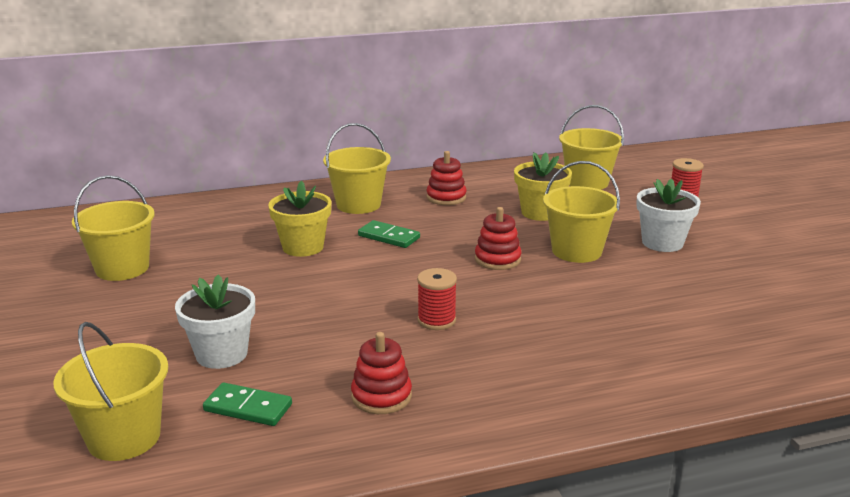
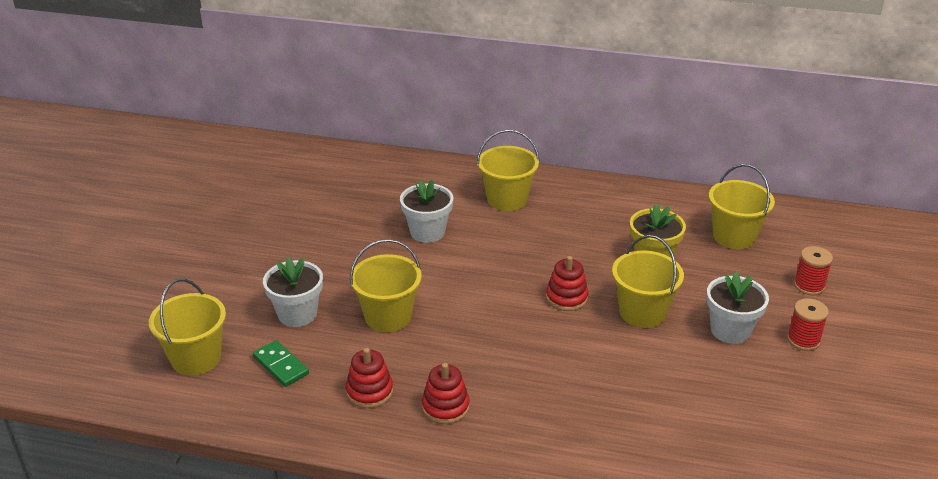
camera: 30 degrees right, 10 degrees up
(122, 268) = (289, 210): yellow bucket -> yellow bucket (388, 316)
(303, 247) = (427, 232): yellow flower pot -> white flower pot
(389, 237) = (501, 243): green domino -> none
(436, 320) = (464, 340): red spool -> red spool (803, 340)
(446, 197) = (587, 214): red stacking toy -> red stacking toy (445, 407)

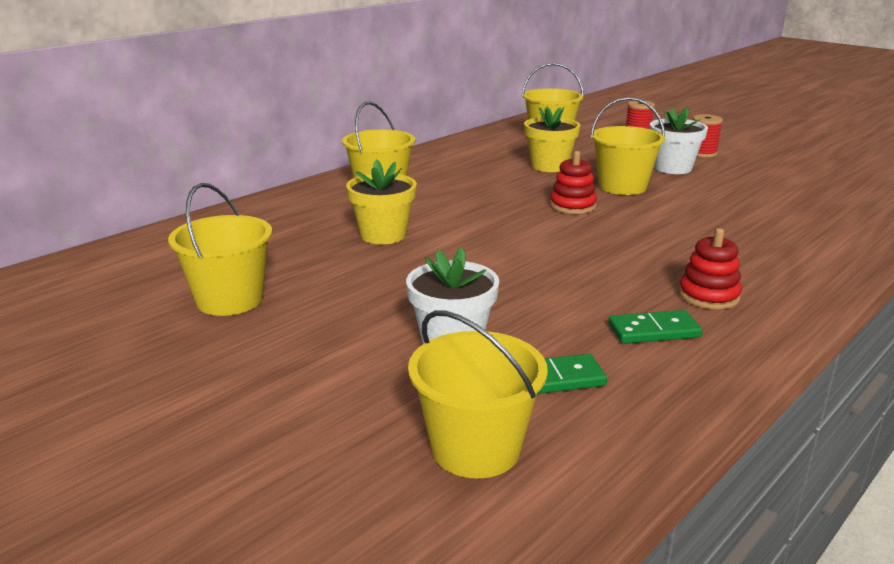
camera: 60 degrees left, 10 degrees down
(369, 391) = (653, 331): red stacking toy -> green domino
(388, 316) = (518, 289): yellow bucket -> yellow bucket (230, 300)
(427, 232) = (383, 235): white flower pot -> yellow flower pot

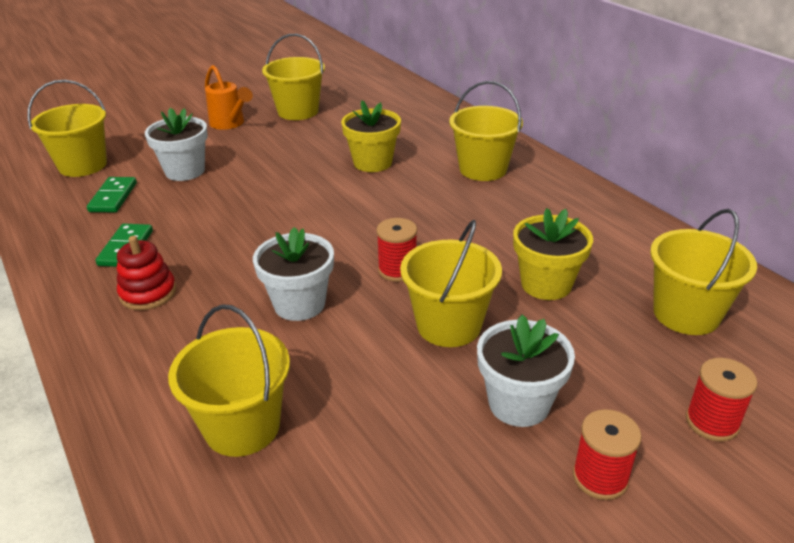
camera: 105 degrees right, 10 degrees up
(280, 345) = (230, 124): none -> orange watering can
(572, 206) = (397, 270): red stacking toy -> red spool
(651, 231) = (299, 304): none -> white flower pot
(789, 228) = (242, 426): none -> yellow bucket

